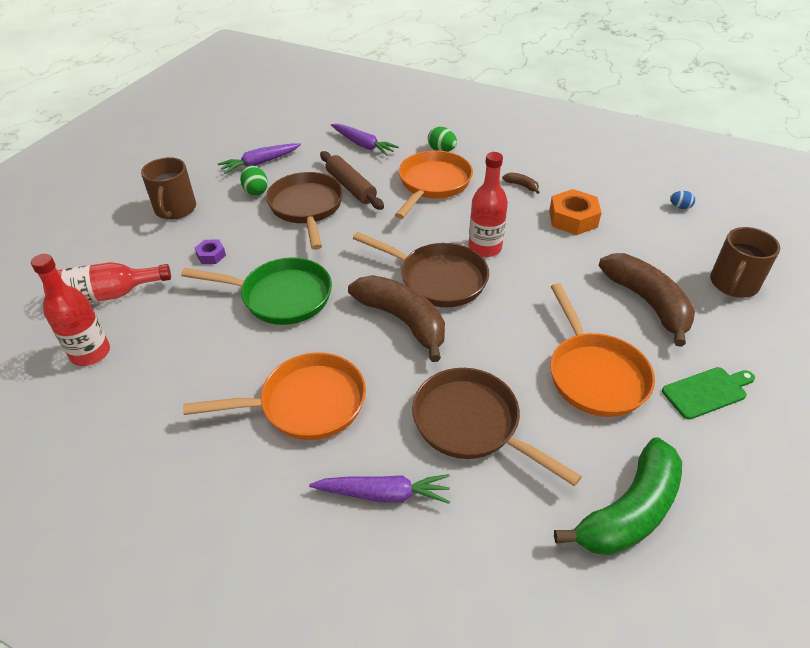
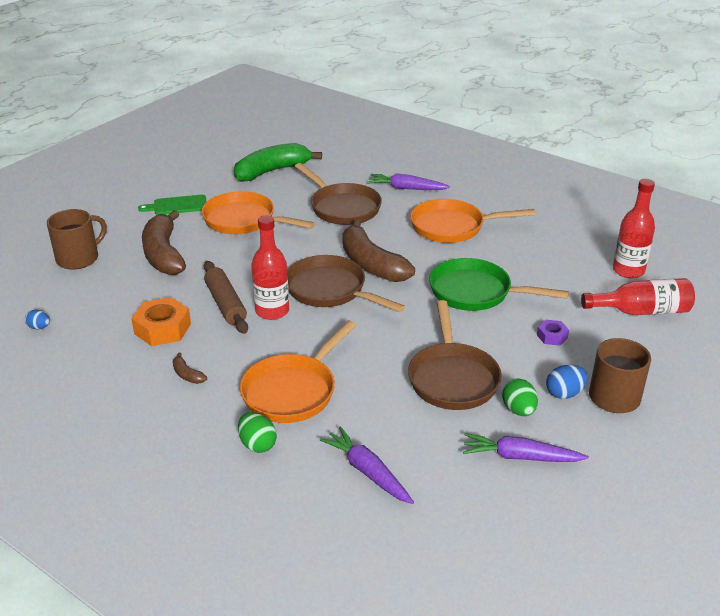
camera: 170 degrees left, 10 degrees down
(215, 207) = (564, 393): none -> blue egg
(260, 163) = (520, 457): purple carrot -> purple carrot turned 150 degrees counterclockwise
(351, 187) = (396, 400): brown rolling pin -> brown rolling pin (225, 304)
(594, 374) = (244, 220): orange pan -> orange pan turned 60 degrees counterclockwise

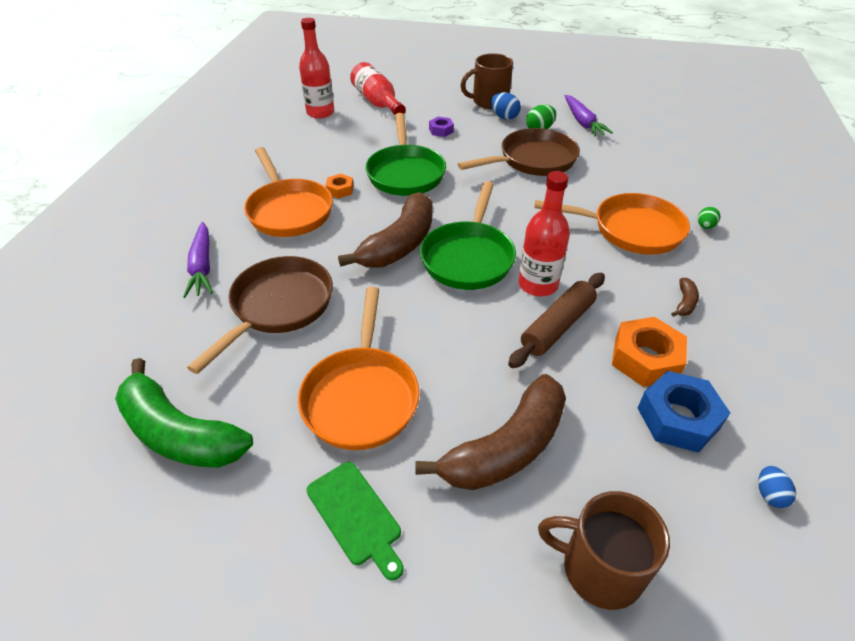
camera: 115 degrees left, 10 degrees up
(112, 320) = (678, 418): none -> blue nut
(257, 444) = (705, 226): green egg -> green egg, size x0.66
(330, 290) = (468, 257): brown pan -> green pan
(367, 472) = (665, 171): purple carrot -> none
(468, 254) = (340, 190): none -> orange nut

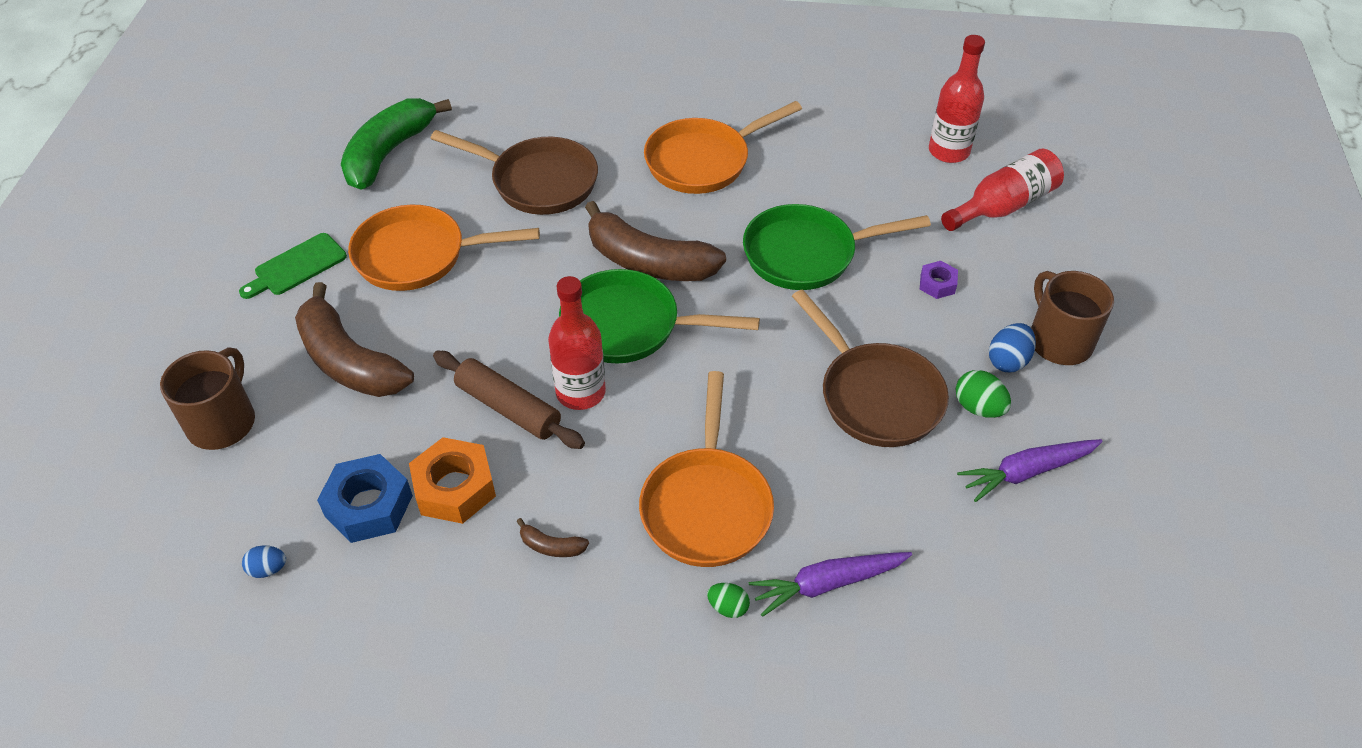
camera: 85 degrees right, 5 degrees up
(202, 266) = (597, 118): purple carrot -> purple carrot (827, 584)
(340, 190) = (754, 197): orange nut -> none

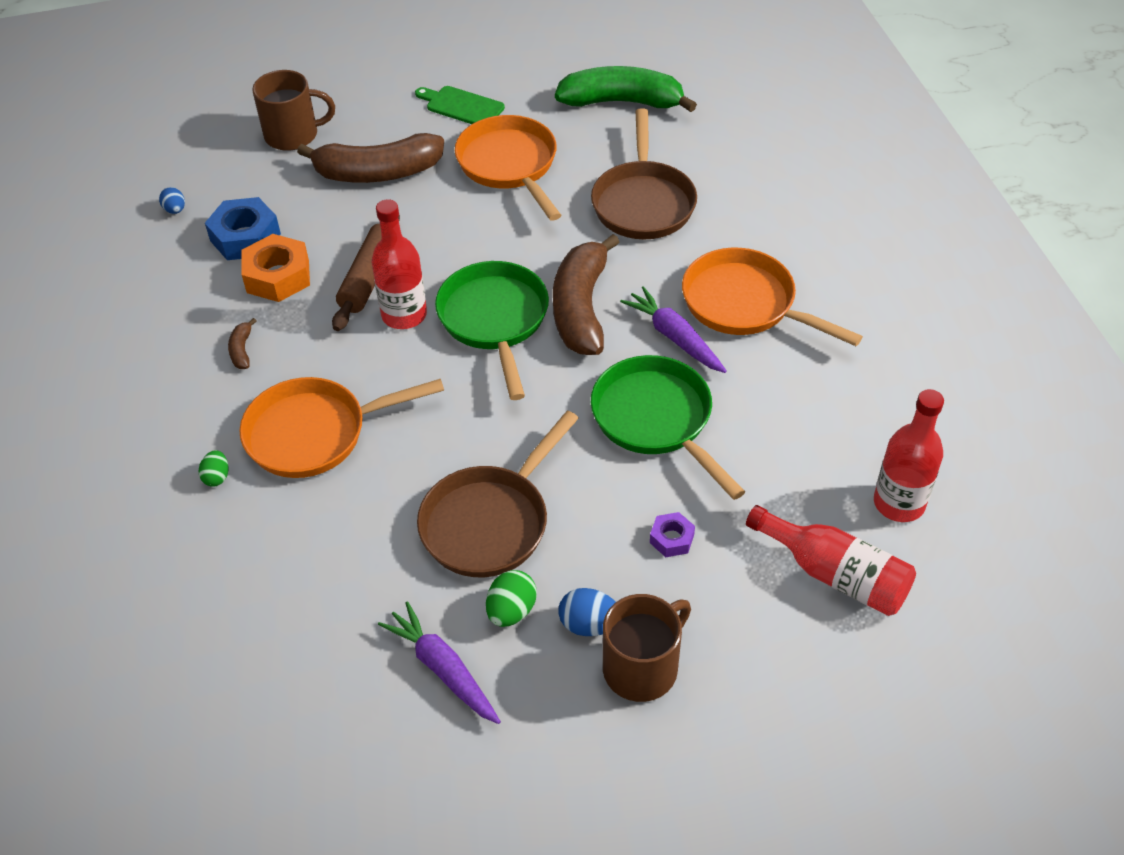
camera: 70 degrees right, 0 degrees up
(349, 361) = (378, 173): brown banana -> brown banana turned 120 degrees counterclockwise
(827, 584) = (260, 538): purple carrot -> purple carrot (674, 337)

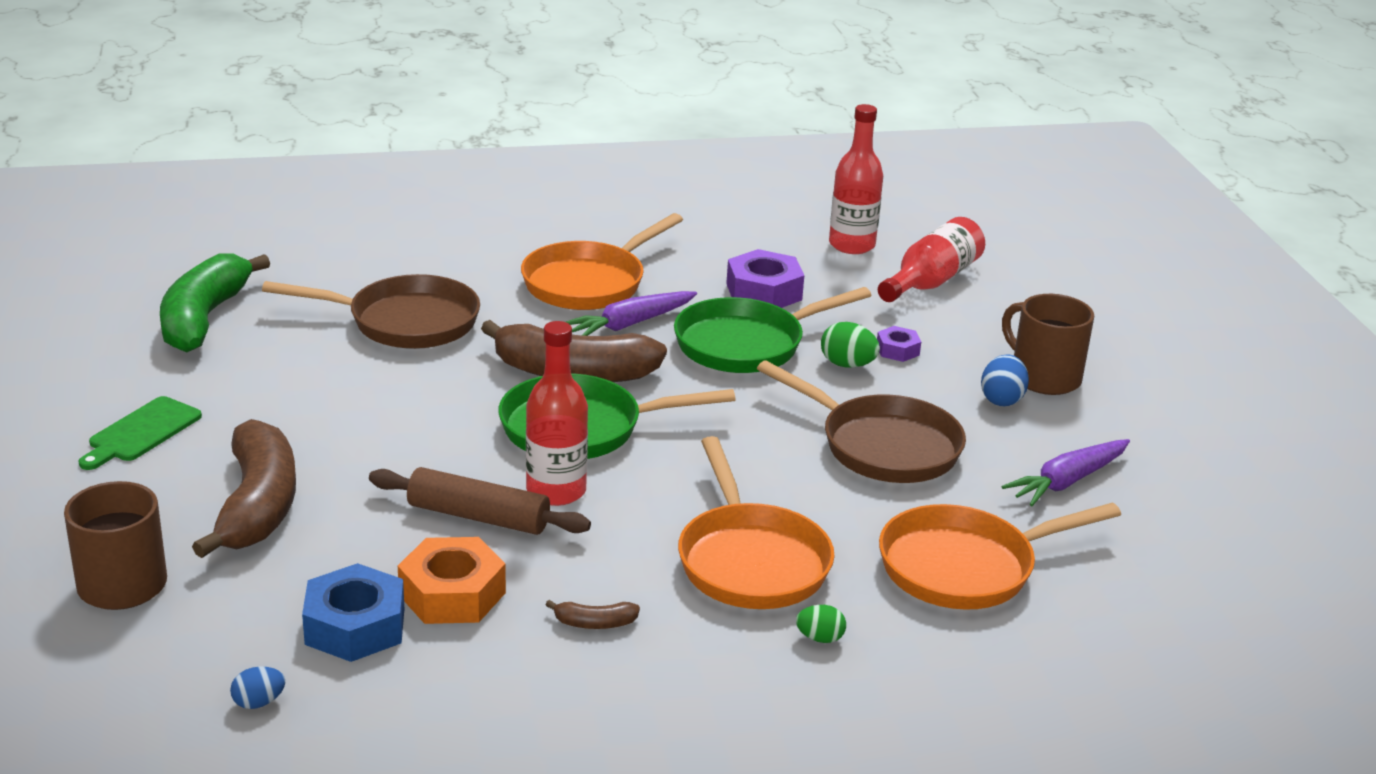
camera: 90 degrees left, 20 degrees down
(510, 166) = (293, 403): orange pan -> orange pan (965, 567)
(511, 611) = (992, 440): green egg -> green egg (847, 365)
(765, 430) = (764, 292): none -> purple nut

